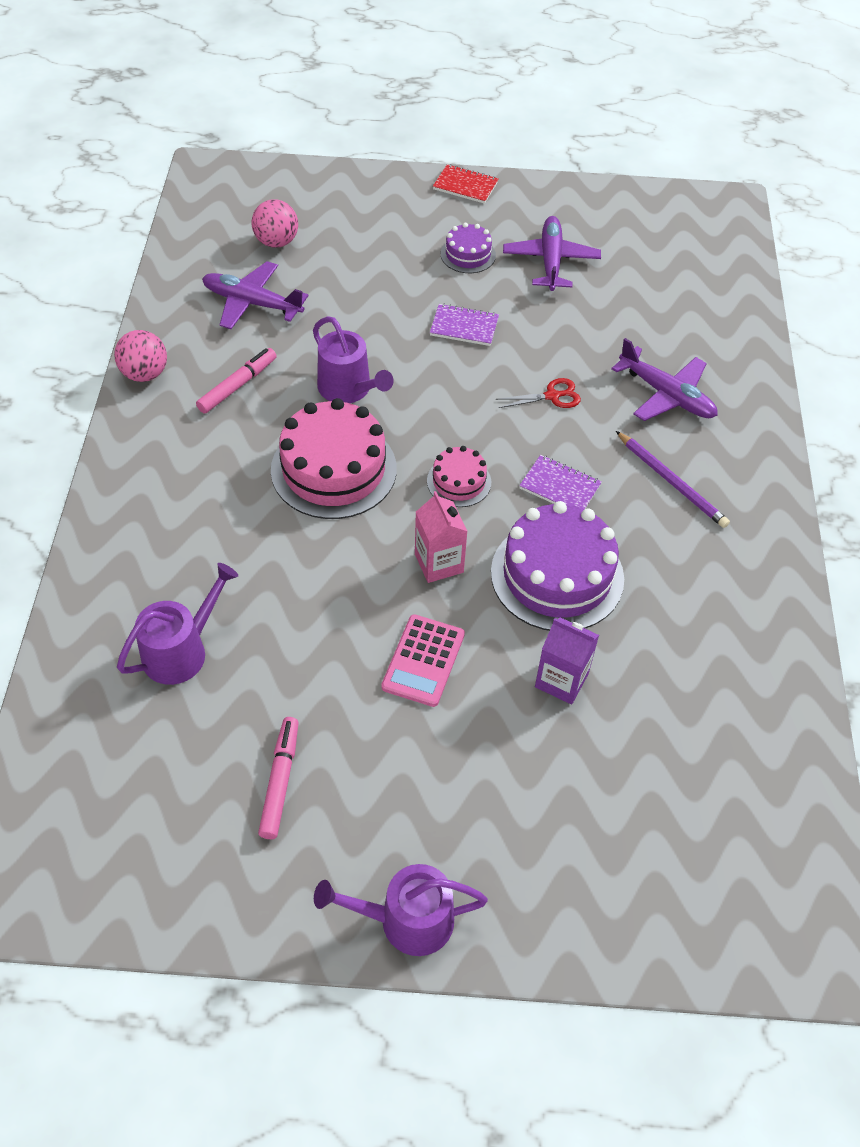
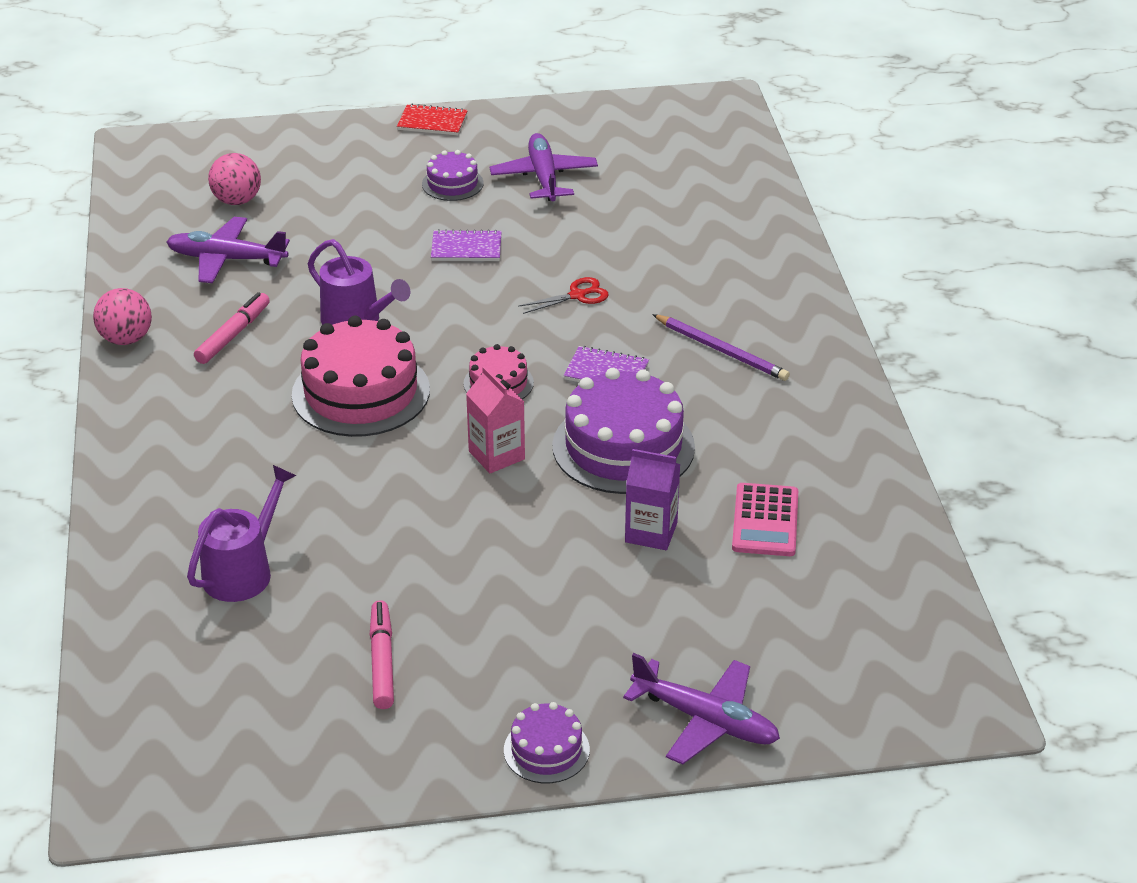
camera: 10 degrees left, 15 degrees down
(407, 920) = (546, 750): purple watering can -> purple cake
(423, 661) = (503, 539): pink calculator -> pink calculator (765, 521)
(666, 395) = (697, 277): purple plane -> purple plane (705, 720)

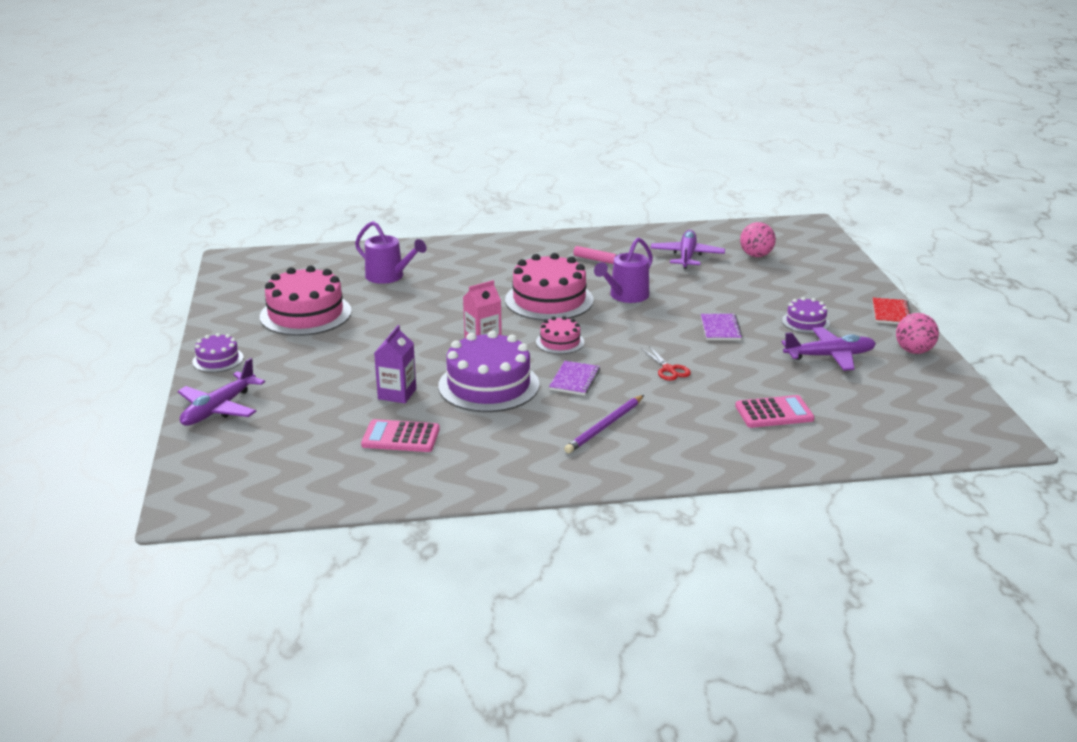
camera: 90 degrees right, 10 degrees down
(126, 339) = (599, 236): pink ball -> pink ball (914, 351)
(382, 661) = (305, 314): pink marker -> pink cake
(680, 228) = (774, 413): none -> pink calculator

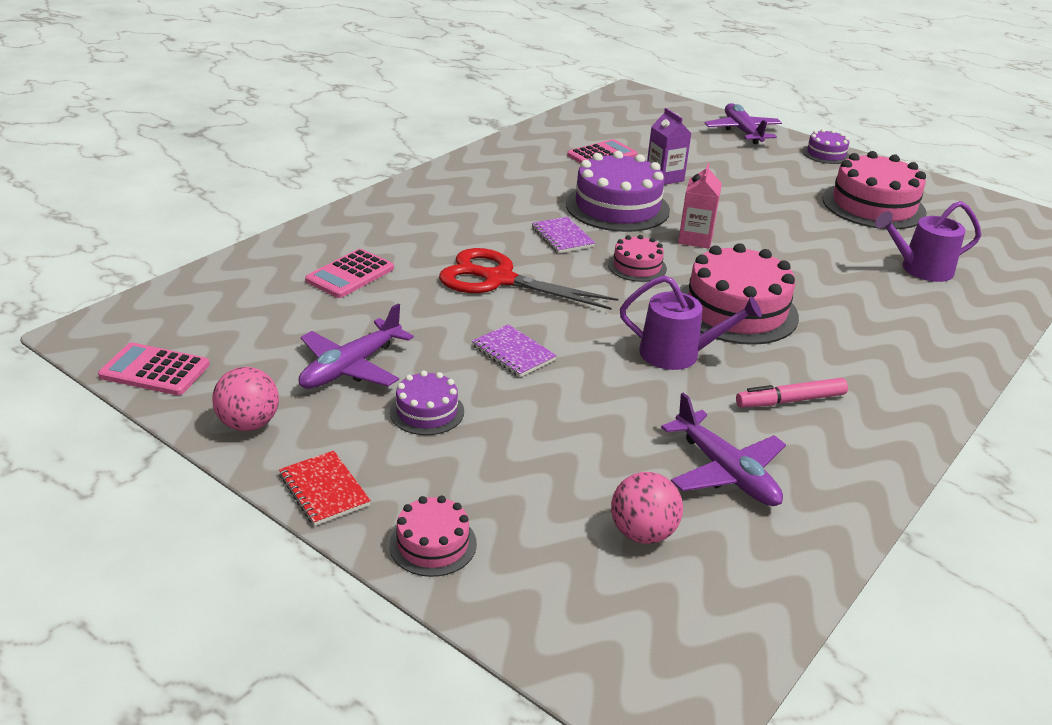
camera: 135 degrees right, 5 degrees up
(605, 426) = (478, 210): purple pencil -> none
(626, 296) = (677, 354): purple watering can -> purple watering can turned 105 degrees clockwise
(668, 369) = (499, 279): red scissors -> red scissors, size x2.11
(854, 282) = (433, 544): none -> pink cake
(961, 398) = (155, 370): none -> pink calculator

